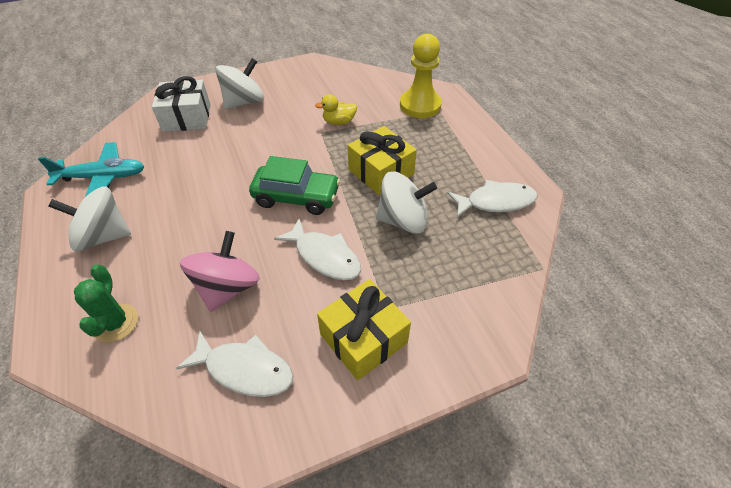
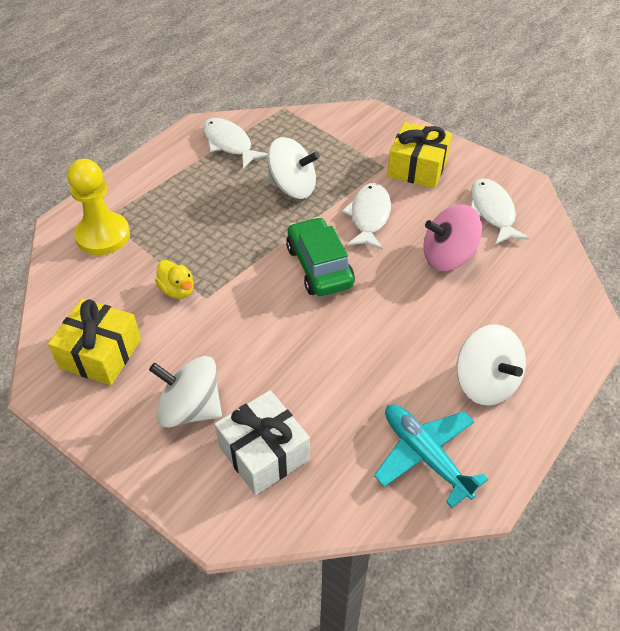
camera: 120 degrees left, 0 degrees up
(116, 323) = (537, 303): green cactus -> none
(381, 172) = (240, 223): yellow gift -> yellow gift (100, 353)
(403, 220) = (292, 187): white spinning top -> white spinning top turned 135 degrees clockwise

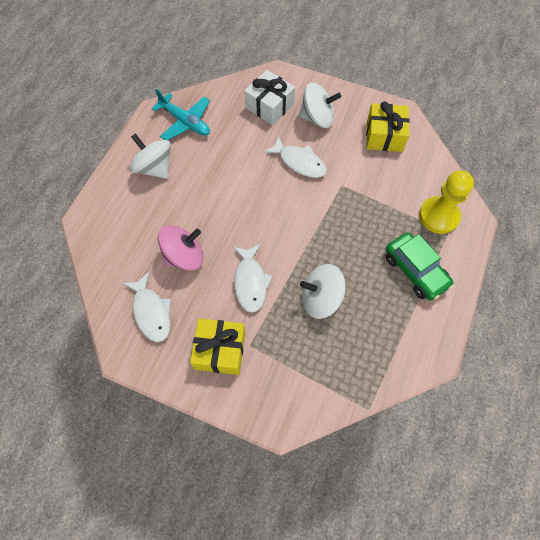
camera: 165 degrees right, 15 degrees up
(177, 290) = (362, 186): yellow duck -> none
(229, 144) = (396, 339): white fish -> white fish (299, 162)
(319, 266) = (275, 226): green car -> green car (415, 271)

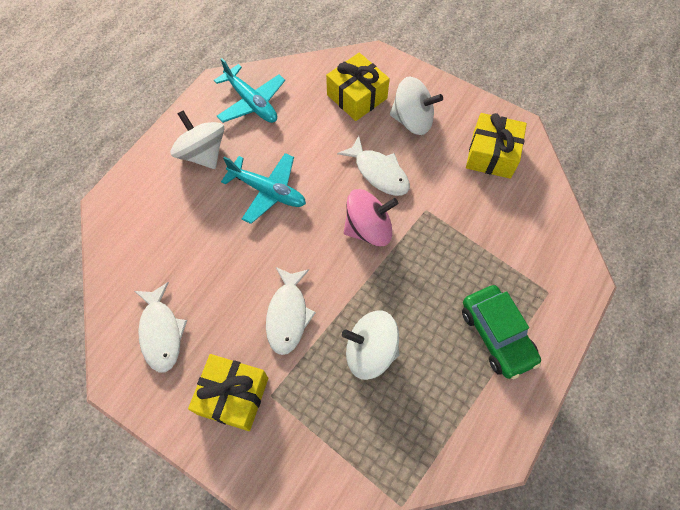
camera: 10 degrees right, 0 degrees up
(184, 256) = (215, 269): pink spinning top -> pink spinning top (368, 228)
(214, 189) = (268, 191): none -> turquoise plane
(269, 106) = (357, 96): white gift -> yellow gift
(439, 216) = (541, 269): yellow pawn -> none

